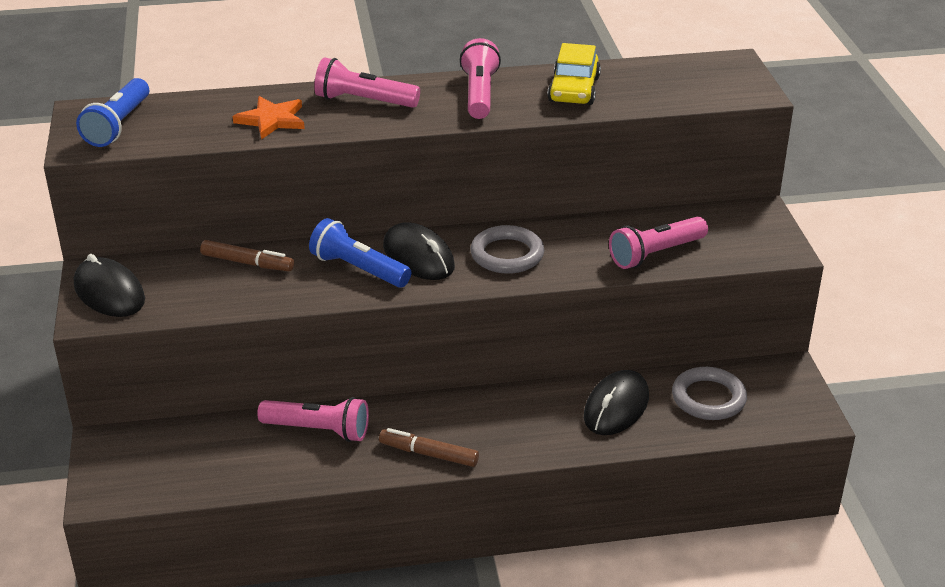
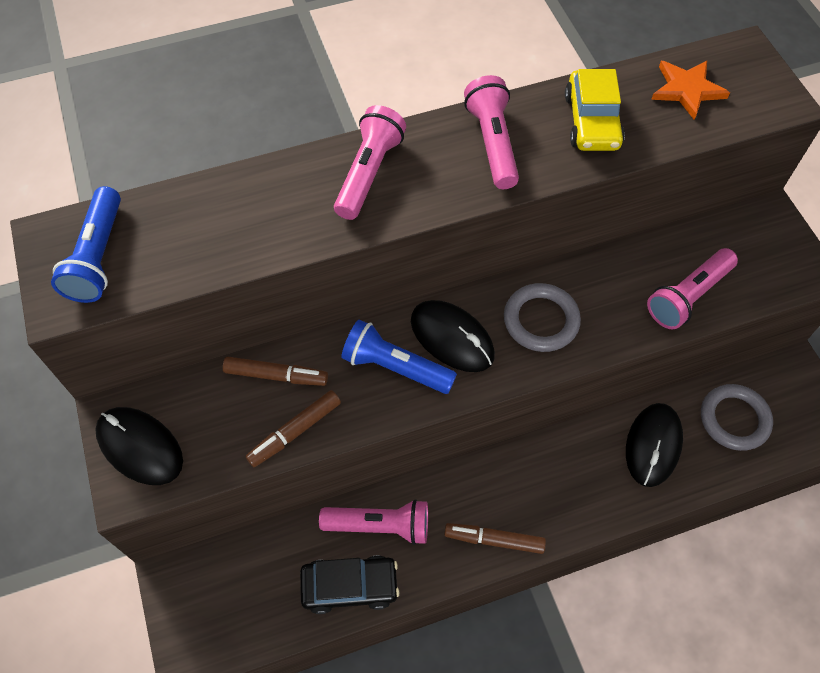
camera: 10 degrees left, 25 degrees up
(251, 298) = (295, 431): none -> brown marker
(272, 120) = (274, 221): orange star -> orange star (687, 90)
(273, 468) = (350, 586): none -> black car
(364, 101) = (368, 173): pink flashlight -> pink flashlight turned 105 degrees clockwise

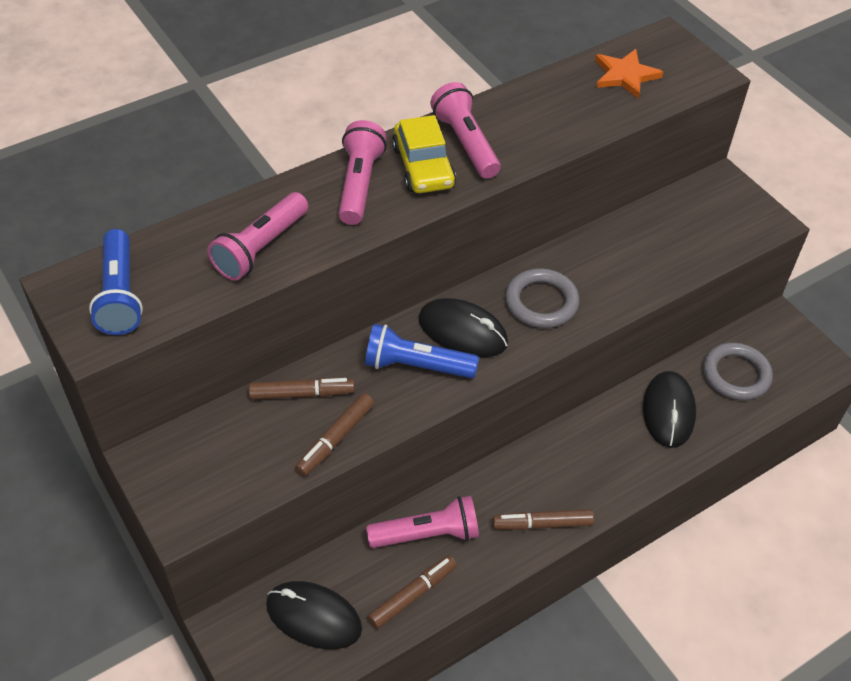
camera: 15 degrees left, 10 degrees down
(140, 447) = (184, 482): black mouse -> black mouse (313, 617)
(350, 586) = (413, 595): black car -> brown marker
(592, 121) = (549, 112): yellow car -> yellow car (423, 167)
(688, 296) = (669, 259): pink flashlight -> pink flashlight (261, 248)

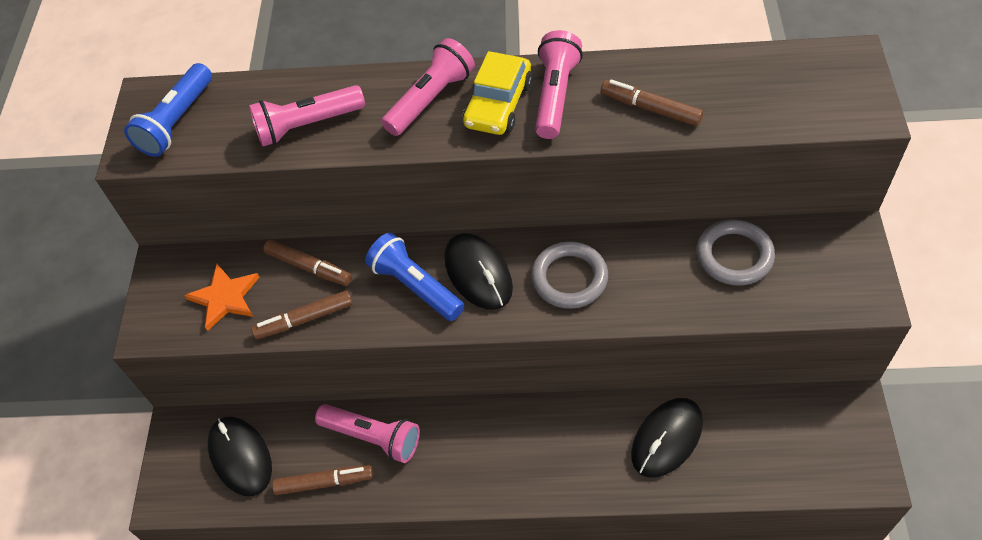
camera: 40 degrees right, 5 degrees up
(542, 524) = (472, 481): brown marker -> brown marker (650, 108)
(625, 75) = (771, 83): orange star -> orange star (225, 298)
(736, 374) = (763, 437): grey ring -> grey ring (734, 255)

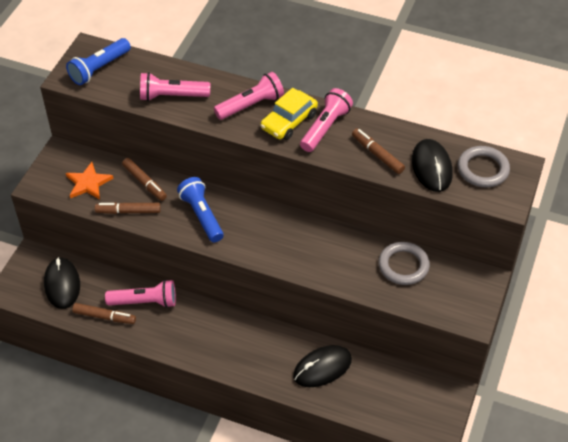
camera: 15 degrees right, 5 degrees down
(372, 437) = (144, 302): pink flashlight -> pink flashlight turned 45 degrees counterclockwise
(478, 273) = (242, 221): black mouse -> black mouse (431, 167)
(569, 278) = (295, 243): grey ring -> grey ring (482, 169)

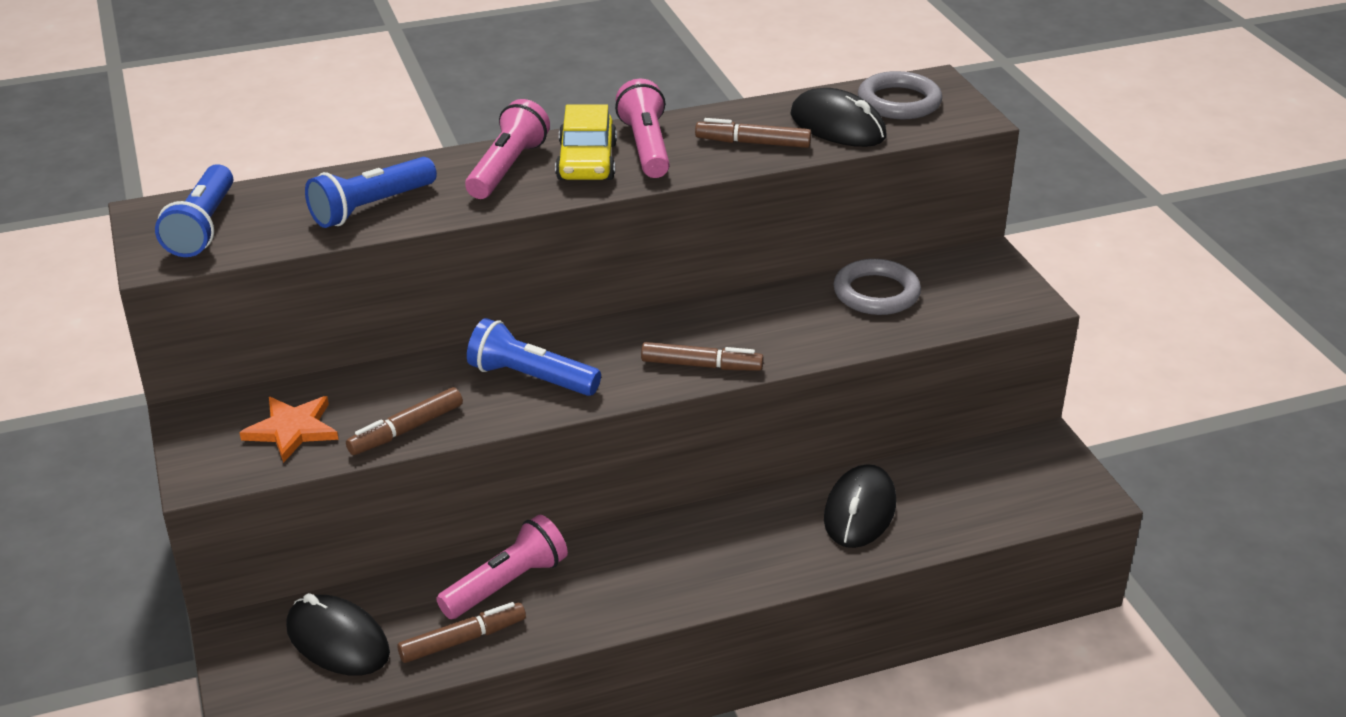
camera: 40 degrees left, 15 degrees down
(144, 183) = (389, 385): brown marker -> brown marker (701, 365)
(172, 96) = (371, 207): pink flashlight -> blue flashlight

